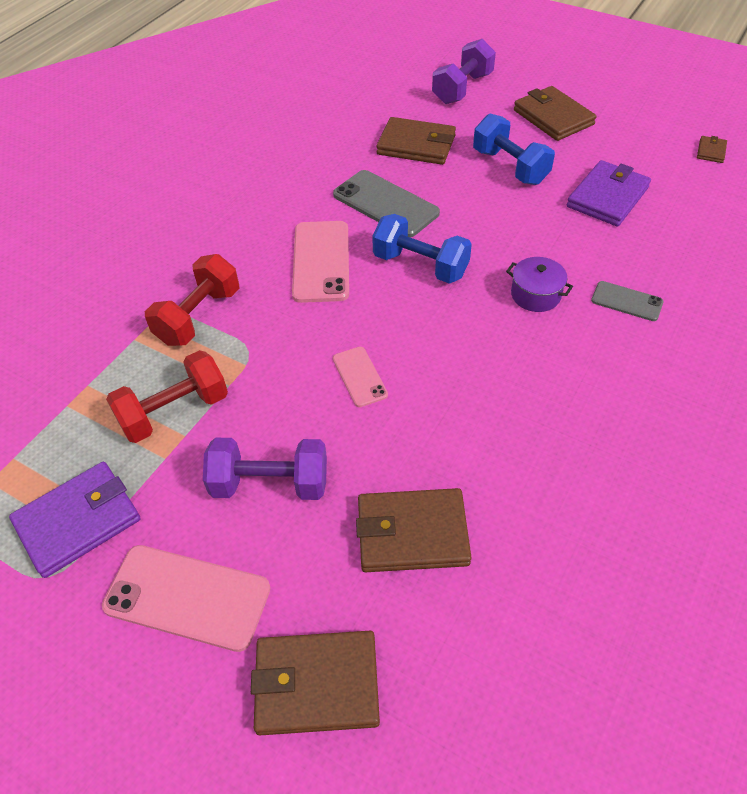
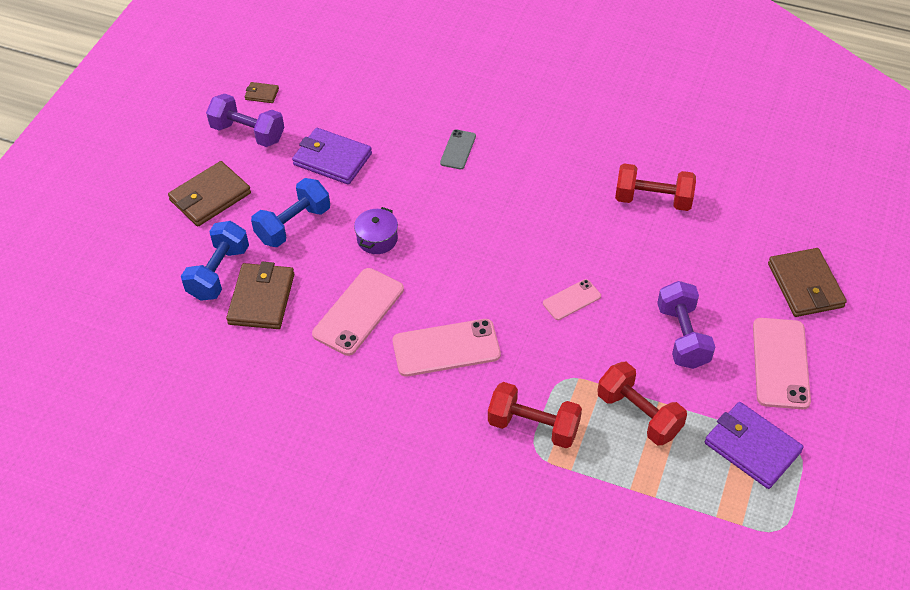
camera: 100 degrees left, 0 degrees up
(385, 204) = (358, 311): grey phone -> pink phone
(412, 533) = (693, 253): brown wallet -> none
(420, 265) = (439, 276): blue dumbbell -> blue dumbbell (219, 273)
(462, 89) = (155, 271): purple dumbbell -> purple dumbbell (248, 133)
(524, 504) = (653, 200): none -> red dumbbell
(535, 295) = (461, 201): purple pot -> purple pot (377, 239)

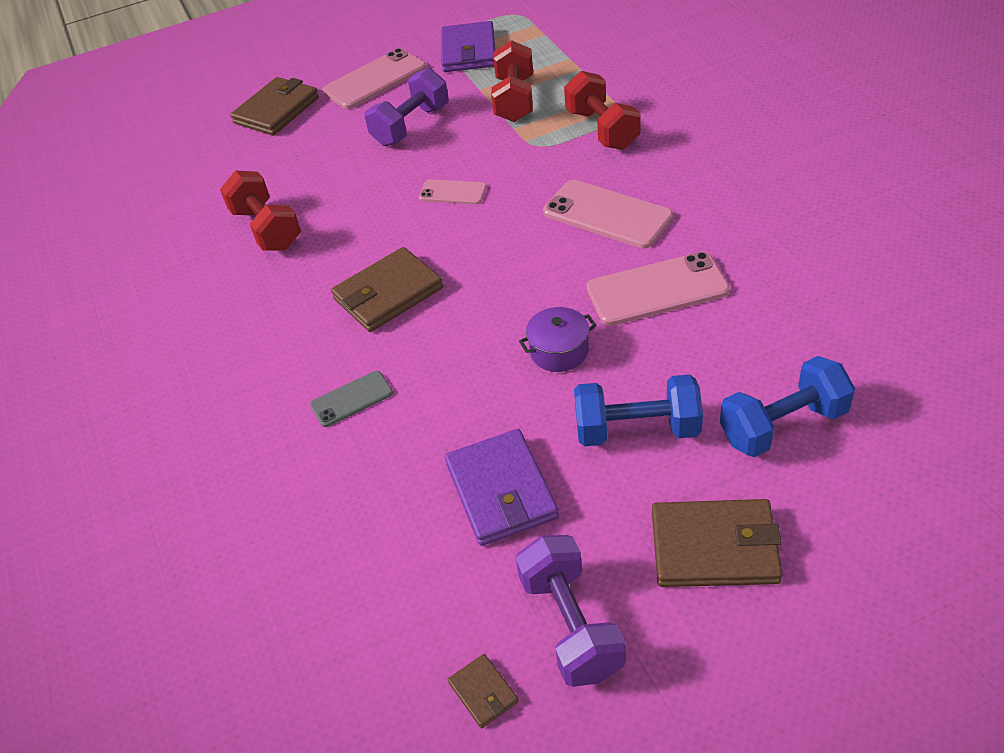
camera: 130 degrees left, 5 degrees down
(261, 299) = (753, 363): brown wallet -> brown wallet (388, 294)

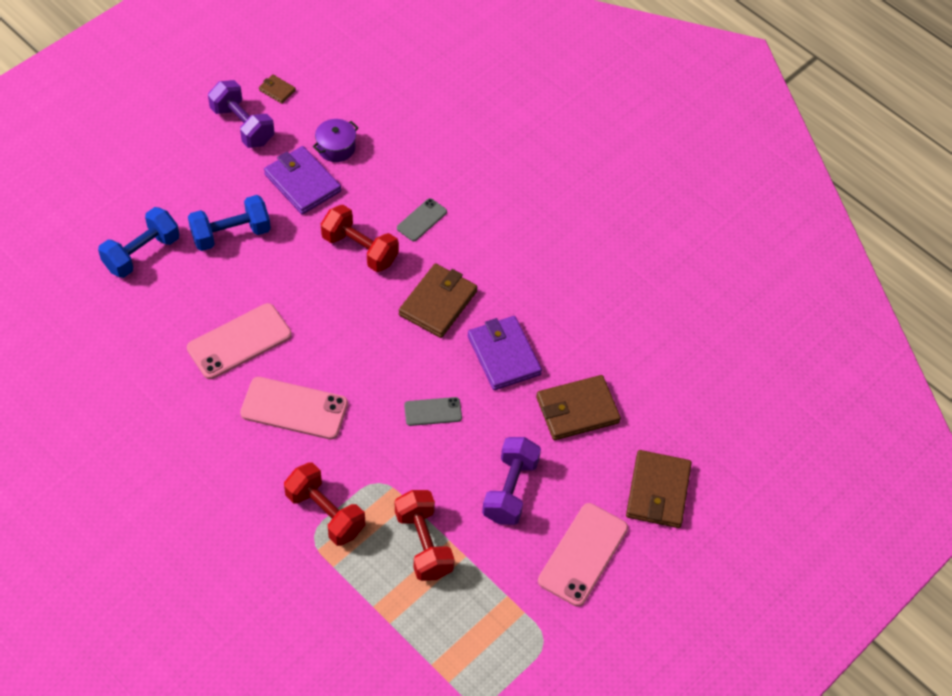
camera: 150 degrees right, 10 degrees up
(266, 229) = (571, 346): red dumbbell -> red dumbbell (360, 249)
(453, 192) = (433, 412): pink phone -> grey phone
(469, 51) = (504, 619): purple wallet -> purple wallet (503, 355)
(559, 351) = (296, 279): purple pot -> purple pot (336, 148)
(714, 547) = (175, 176): brown wallet -> brown wallet (577, 410)

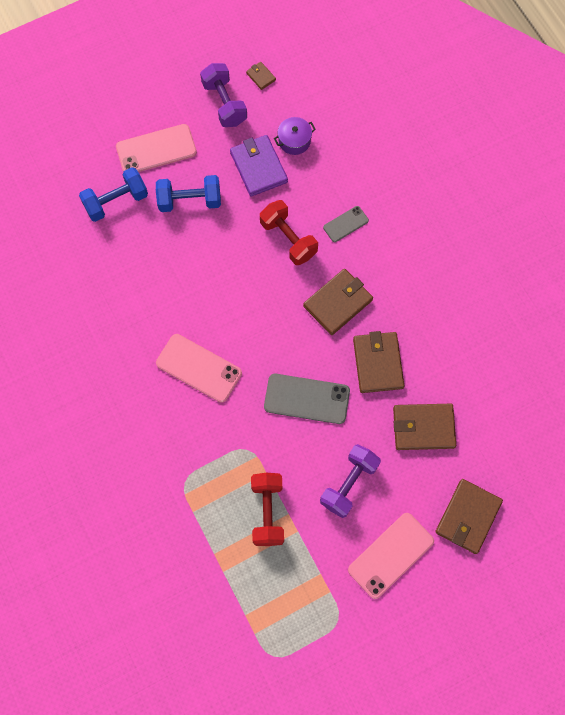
camera: 20 degrees right, 15 degrees up
(239, 341) = (171, 298): pink phone -> pink phone (156, 149)
(325, 513) = (198, 465): red dumbbell -> none
(433, 412) = (306, 399): grey phone -> grey phone, size x1.79
(503, 355) = (377, 363): purple wallet -> brown wallet

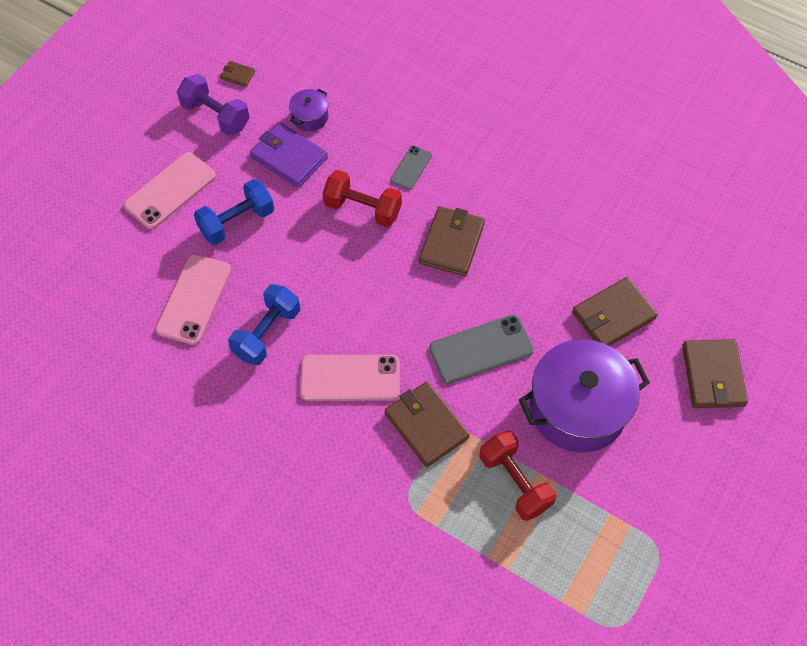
camera: 30 degrees left, 10 degrees down
(116, 201) = (157, 260): blue dumbbell -> blue dumbbell (267, 333)
(349, 483) = (577, 408): purple dumbbell -> purple pot
(377, 363) = (528, 279): brown wallet -> brown wallet (426, 425)
(390, 555) = (665, 454): pink phone -> pink phone (194, 299)

